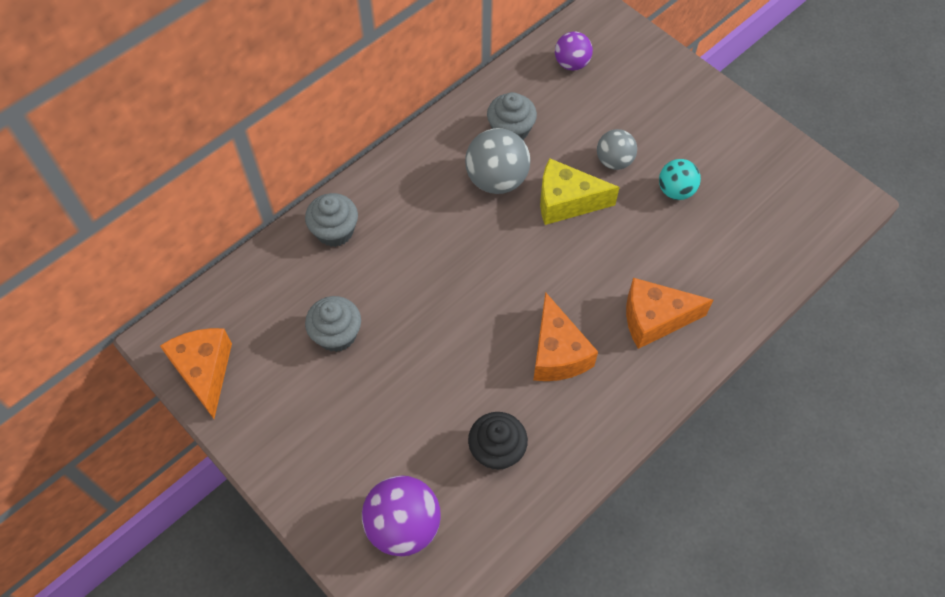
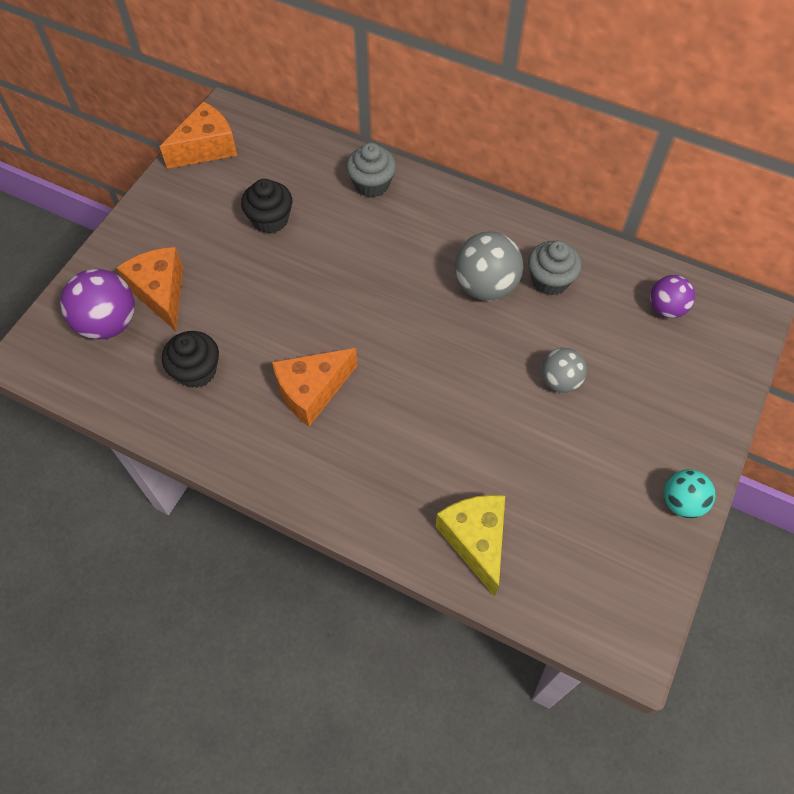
camera: 70 degrees right, 0 degrees up
(336, 334) = (270, 219): grey cupcake -> black cupcake
(566, 202) = (488, 351): yellow cheese -> yellow cheese (476, 540)
(654, 319) = (382, 468): orange cheese -> orange cheese (161, 293)
(675, 191) = (551, 449): turquoise ball -> turquoise ball (682, 502)

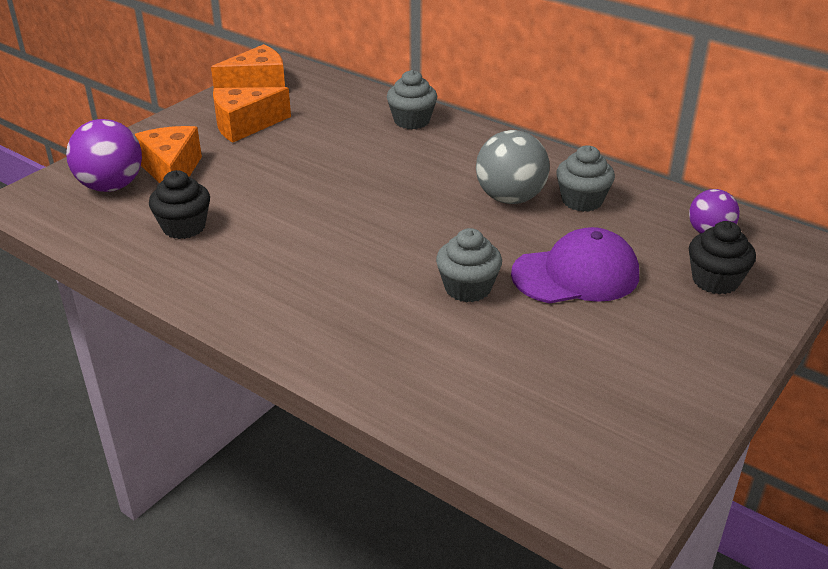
camera: 10 degrees right, 25 degrees down
(270, 219) = (301, 134): black cupcake -> black cupcake (715, 280)
(312, 391) = (298, 254): orange cheese -> orange cheese (244, 125)
(470, 413) = (467, 288): none -> grey cupcake
(476, 540) = (444, 391): yellow cheese -> none
(560, 381) = (576, 274): grey ball -> purple cap
(682, 502) = (704, 388): turquoise ball -> none

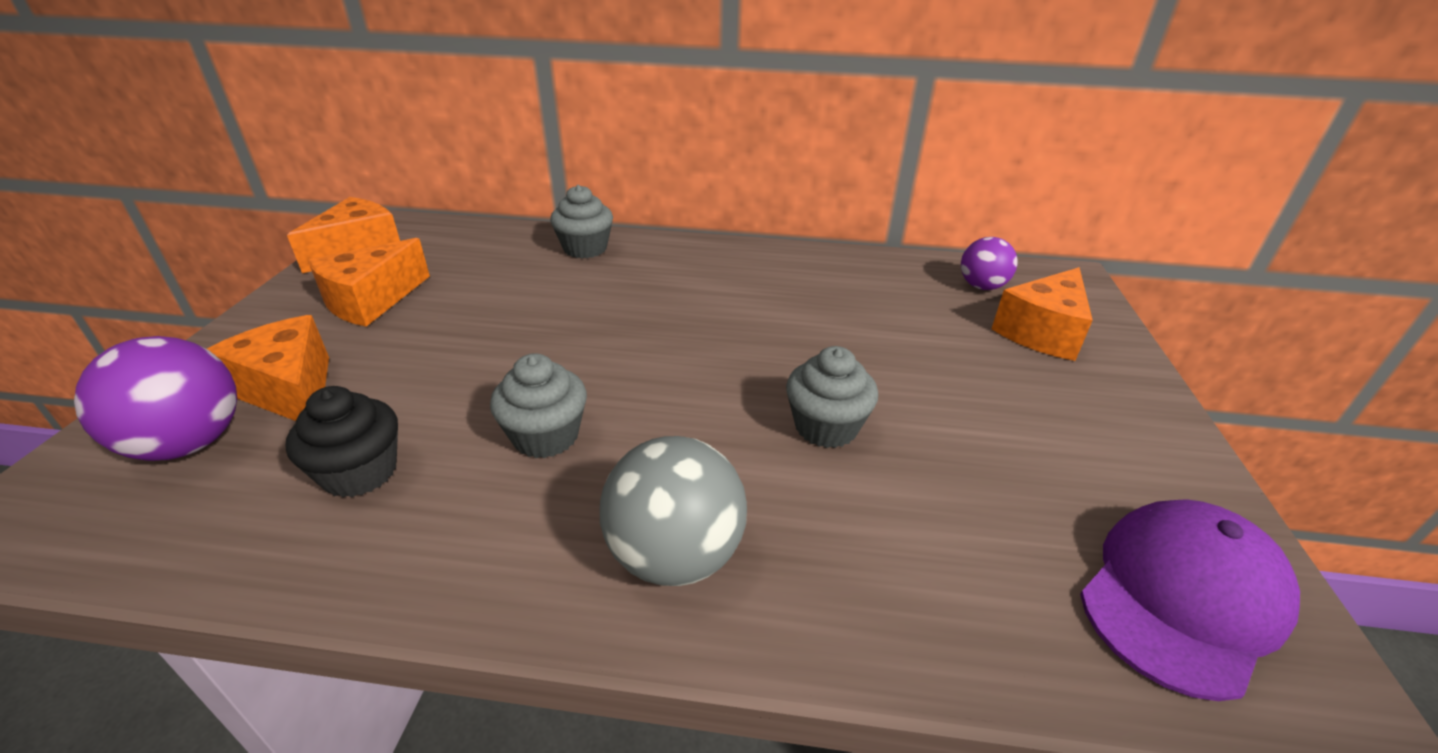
camera: 30 degrees left, 0 degrees up
(510, 198) = (766, 304): grey ball -> grey ball (675, 555)
(576, 274) = (918, 369): purple cap -> purple cap (1182, 597)
(582, 200) = (838, 287): grey cupcake -> grey cupcake (546, 436)
(715, 280) = (1042, 332): black cupcake -> orange cheese

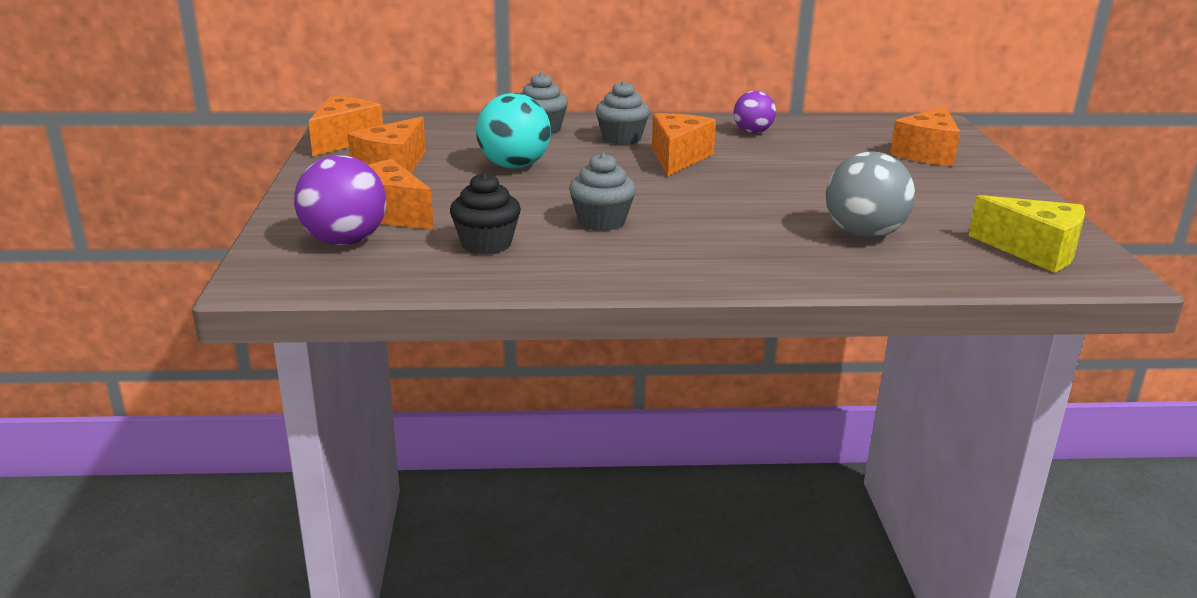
camera: 10 degrees left, 10 degrees down
(510, 311) = (514, 166): none -> turquoise ball
(675, 555) = (728, 259): grey ball -> grey ball (864, 234)
(715, 313) = (678, 158): none -> orange cheese
(826, 427) = (793, 205): grey cupcake -> grey cupcake (621, 138)
(981, 286) = (875, 133): purple ball -> purple ball (752, 132)
(1182, 597) = (1034, 251): purple cap -> yellow cheese

